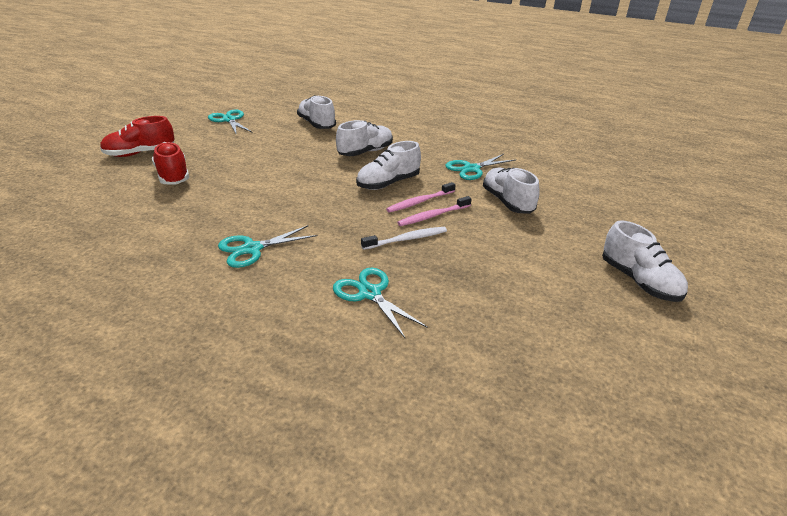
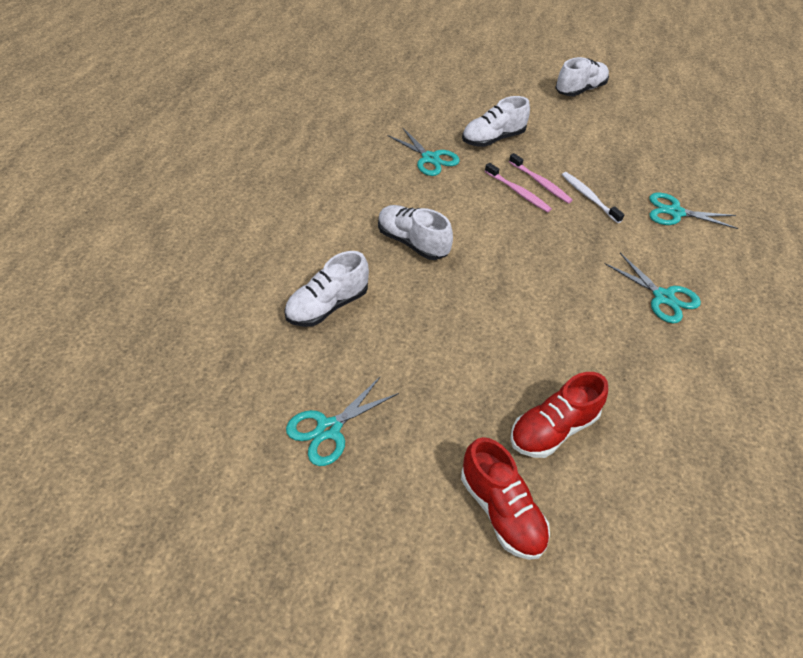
camera: 100 degrees left, 15 degrees up
(370, 293) = (675, 212): turquoise scissors -> turquoise scissors turned 60 degrees clockwise
(388, 183) = (488, 216): white shoe -> none

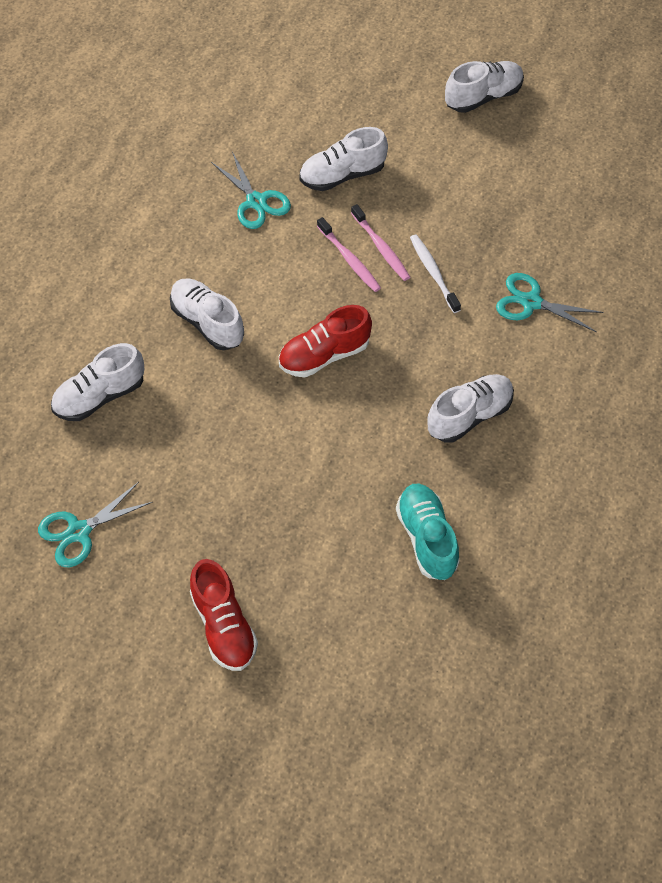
camera: 10 degrees right, 10 degrees up
(553, 429) = (297, 553): red shoe -> red shoe (324, 355)
(663, 297) = (469, 415): turquoise scissors -> white shoe
(670, 403) = (426, 538): none -> turquoise shoe

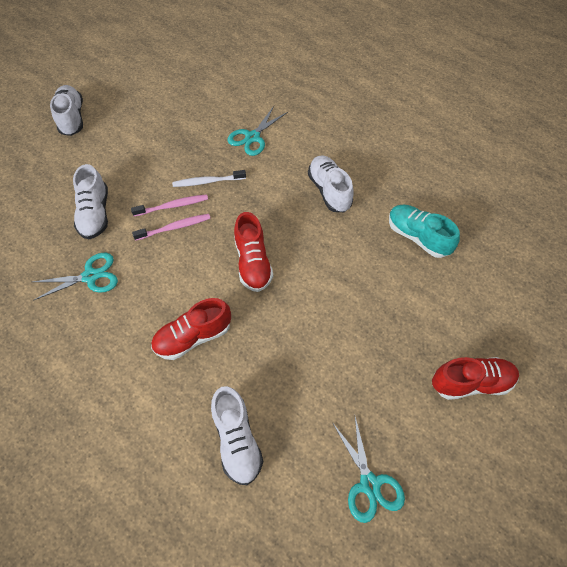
camera: 75 degrees left, 0 degrees up
(207, 322) = (193, 337): white shoe -> red shoe
(426, 538) = (418, 237): turquoise shoe -> turquoise shoe turned 45 degrees clockwise

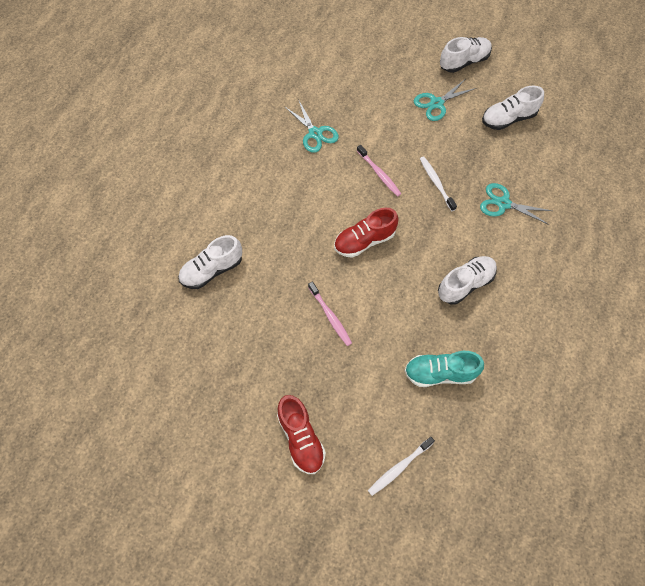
camera: 75 degrees right, 5 degrees up
(95, 214) = (372, 115): white shoe -> white shoe (508, 118)
(172, 206) = (400, 165): pink toothbrush -> pink toothbrush (330, 316)
(193, 337) = (284, 217): red shoe -> none
(369, 484) = (199, 368): turquoise scissors -> turquoise scissors (436, 103)
(418, 237) = (440, 373): turquoise shoe -> turquoise shoe turned 120 degrees counterclockwise
(509, 297) = (399, 467): none -> white toothbrush

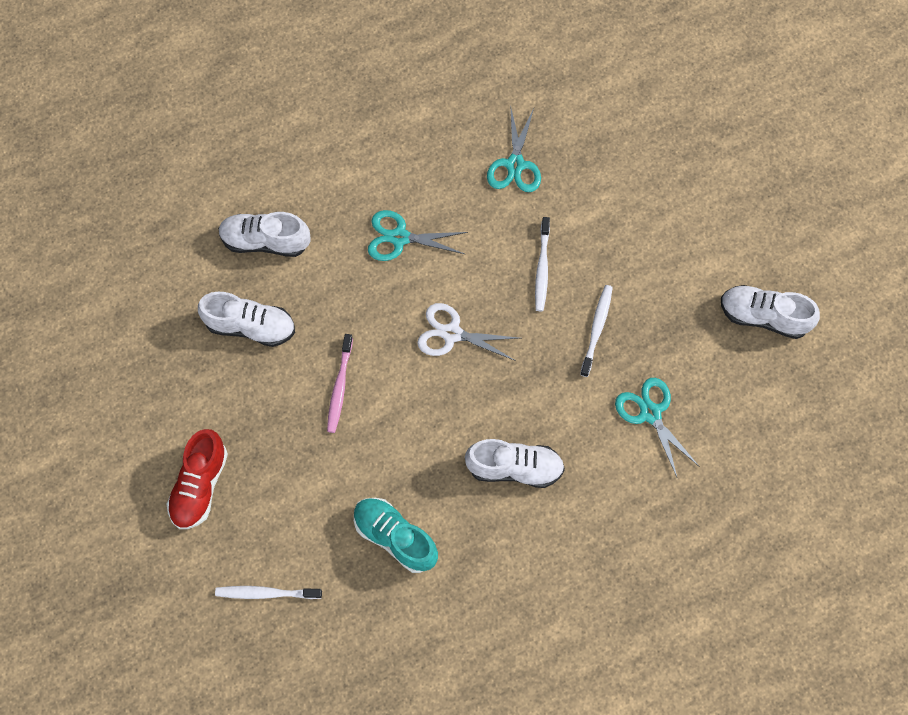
camera: 40 degrees right, 5 degrees up
(364, 241) = (452, 333): red shoe -> white scissors
(379, 173) = (542, 268): pink toothbrush -> white toothbrush
(436, 103) = (694, 232): turquoise scissors -> turquoise scissors (399, 237)
(464, 62) = (783, 203): white shoe -> white shoe (250, 326)

